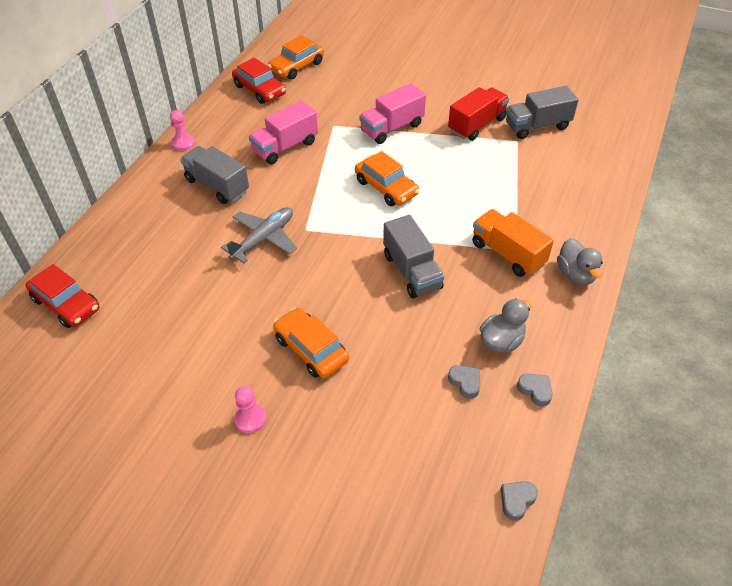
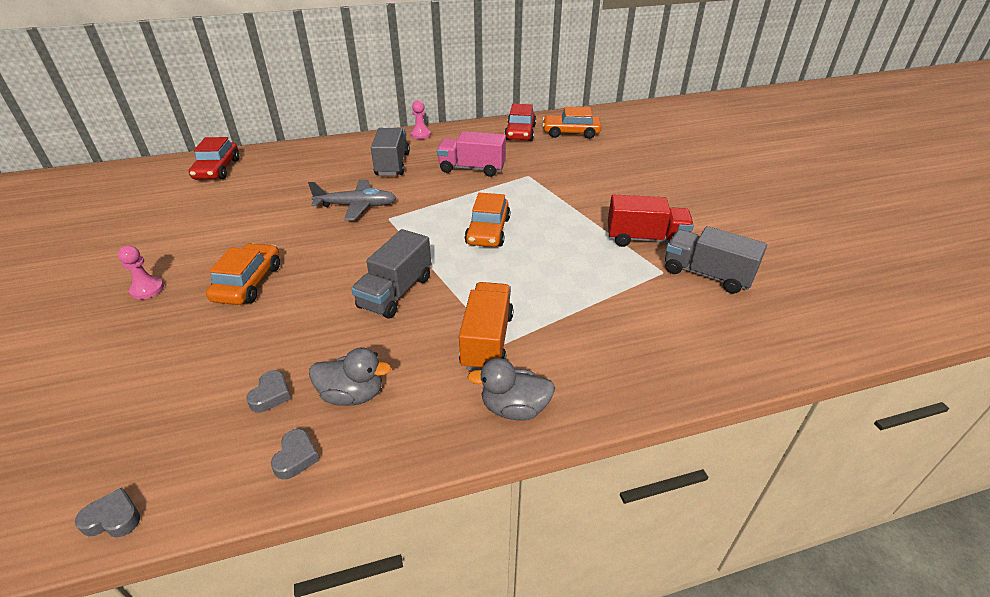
camera: 50 degrees right, 10 degrees down
(392, 128) = (568, 200): pink truck -> none
(576, 274) = (514, 408): grey duck -> grey duck turned 60 degrees clockwise

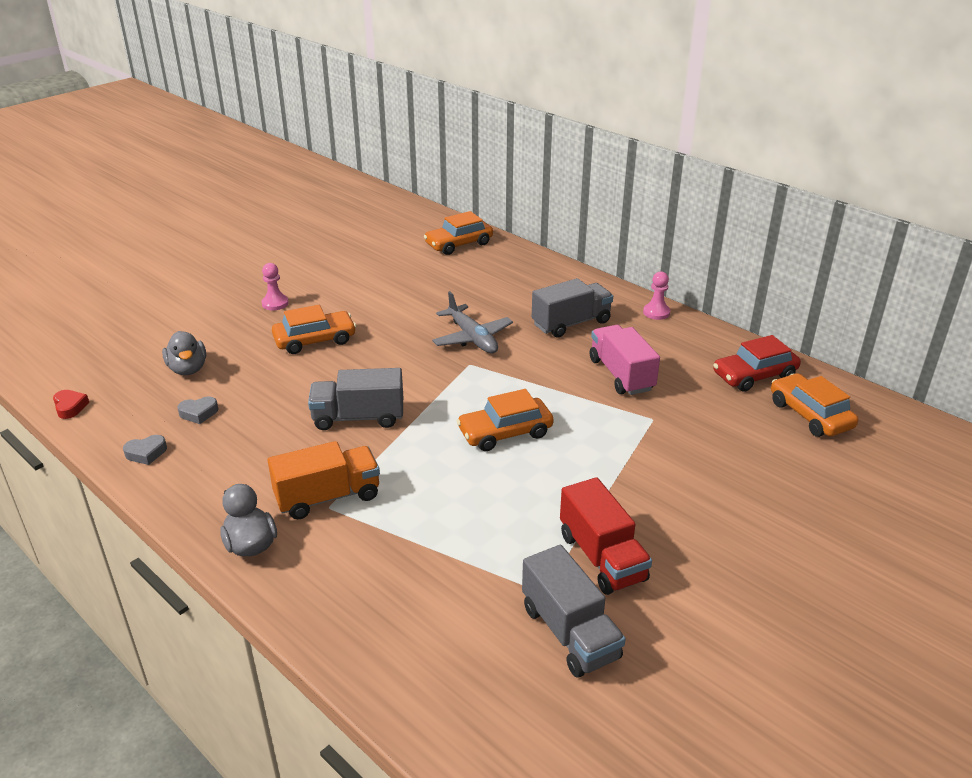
camera: 60 degrees right, 5 degrees down
(113, 518) = (70, 407): grey heart -> red heart
(217, 169) = (459, 244): red car -> orange car
(352, 395) = (219, 451): grey duck -> grey duck (188, 369)
(707, 274) = (569, 632): grey truck -> grey truck turned 150 degrees clockwise

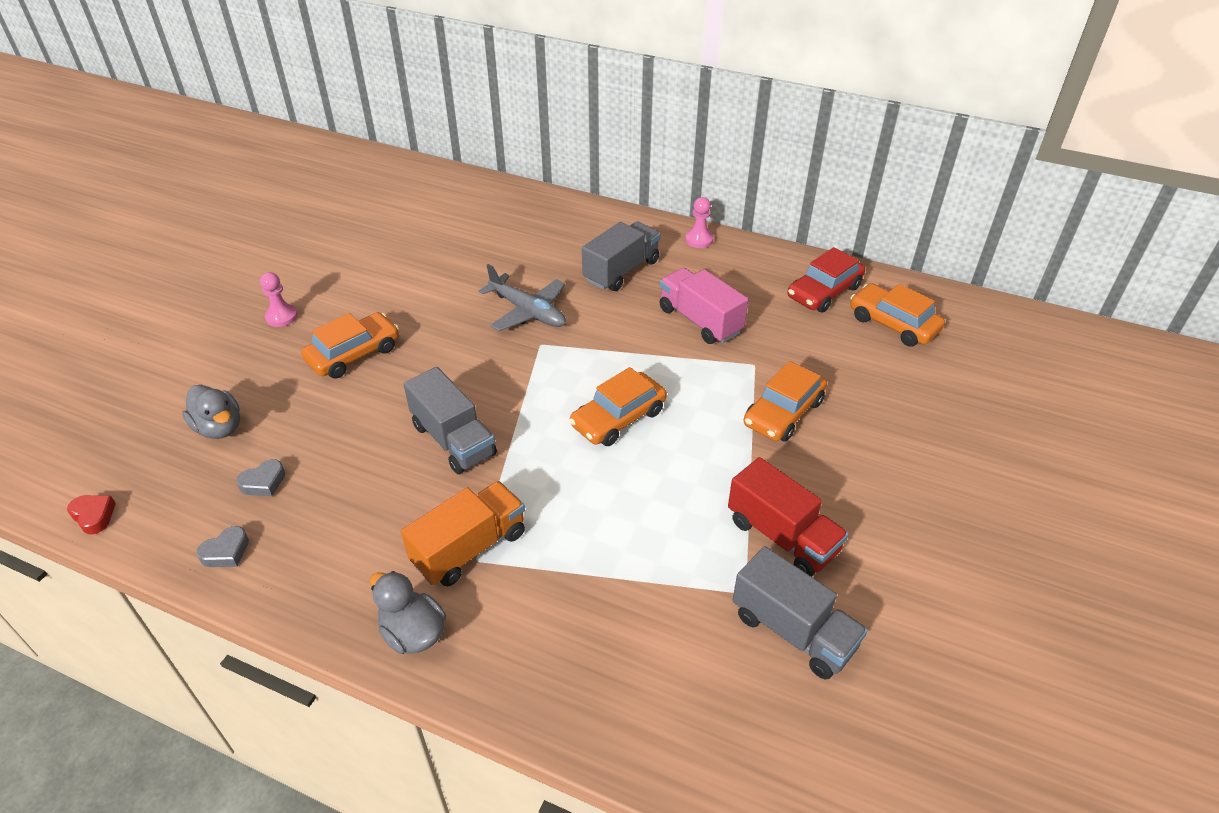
camera: 20 degrees left, 10 degrees up
(358, 417) = (453, 440): grey truck -> grey truck turned 105 degrees counterclockwise
(459, 244) = (455, 197): orange car -> orange car (783, 413)

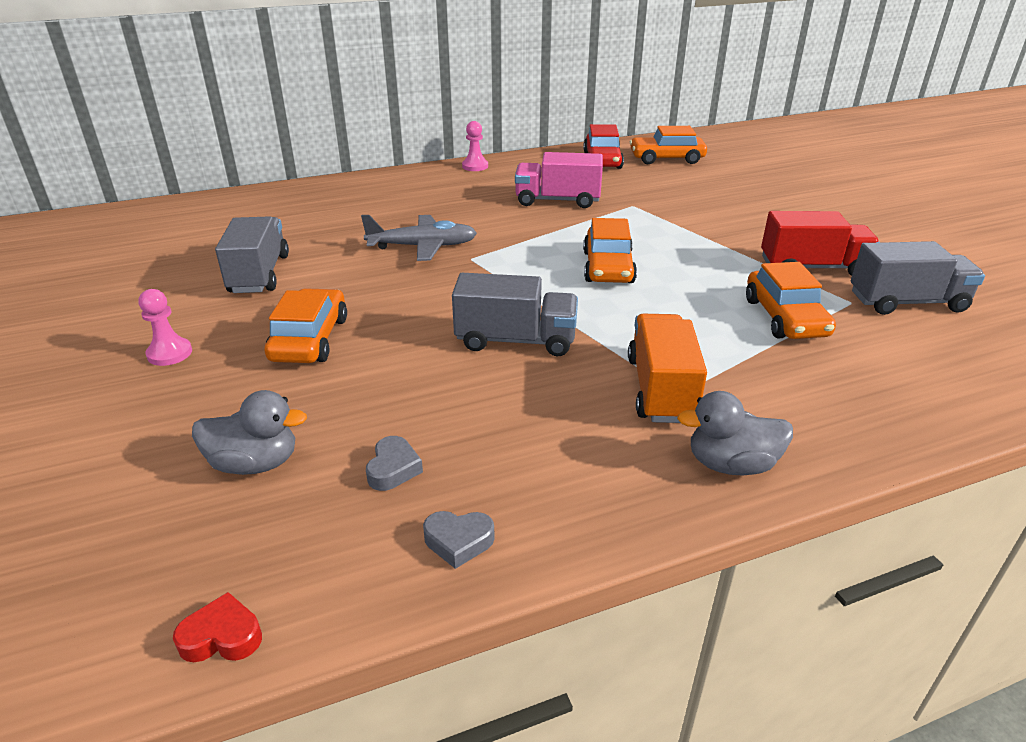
camera: 45 degrees left, 10 degrees down
(226, 552) = (458, 541): grey heart -> grey heart turned 90 degrees clockwise
(621, 271) = (451, 199): grey truck -> grey truck (259, 274)
(783, 413) = (695, 217): orange car -> orange car (785, 318)

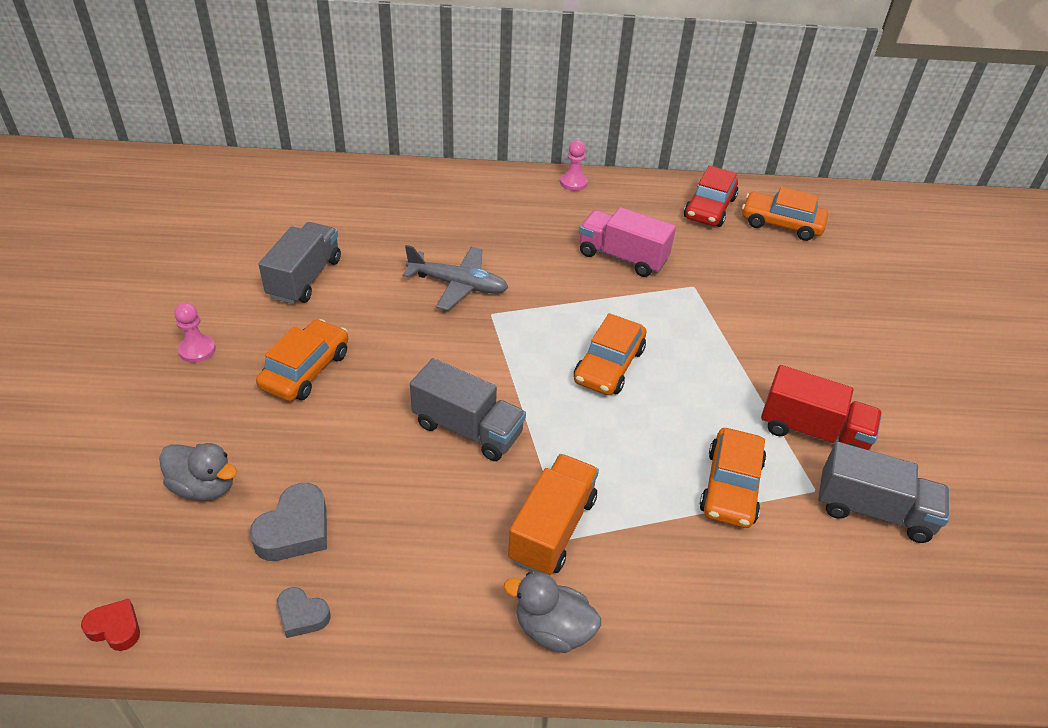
camera: 20 degrees right, 10 degrees up
(393, 469) = (295, 530): grey heart -> grey heart, size x1.66

